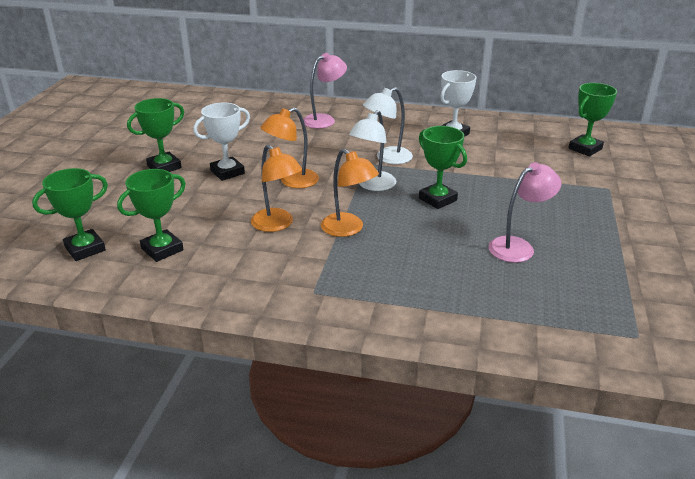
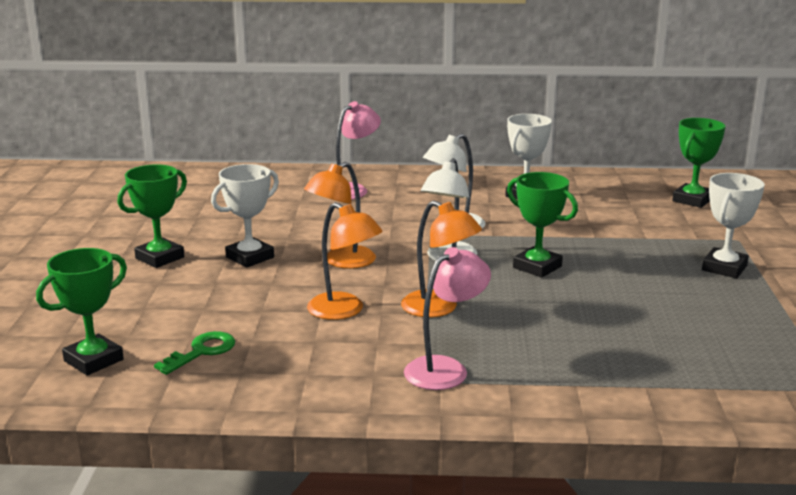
camera: 10 degrees left, 10 degrees down
(162, 249) = (202, 352): green trophy -> green key
(518, 246) = (657, 309): pink lamp -> pink lamp (445, 368)
(587, 213) = (724, 268): none -> white trophy

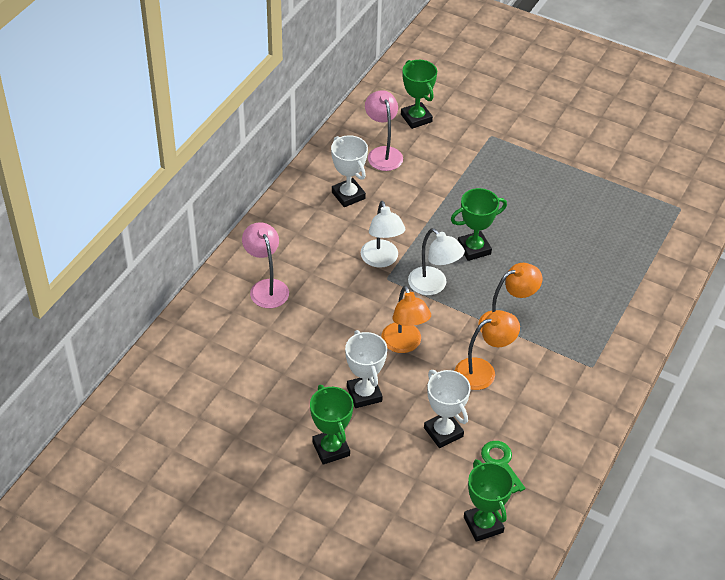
camera: 65 degrees left, 25 degrees up
(445, 368) = (583, 352): pink lamp -> pink lamp (383, 153)
(724, 268) = (526, 165): white trophy -> white trophy (443, 432)

